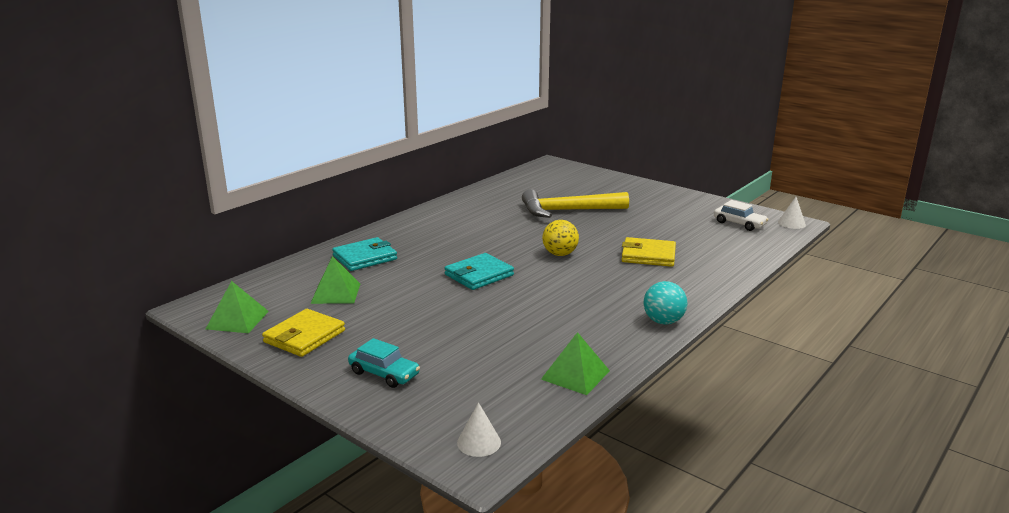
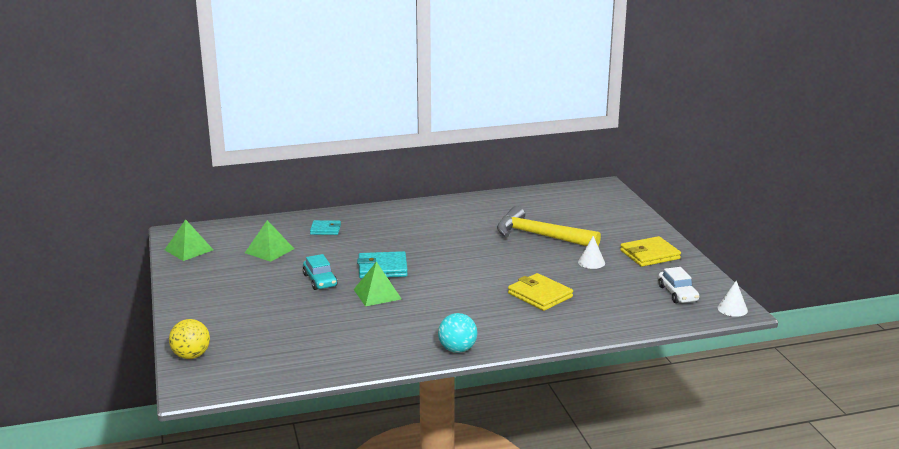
camera: 35 degrees right, 0 degrees up
(304, 336) = (210, 274): yellow wallet -> yellow wallet (649, 255)
(365, 257) = (325, 229): turquoise wallet -> turquoise wallet, size x0.63
(384, 373) = (220, 315): turquoise car -> turquoise car (320, 280)
(479, 442) = (210, 377): white cone -> white cone (591, 262)
(560, 254) = (469, 271): yellow ball -> yellow ball (191, 356)
(575, 375) = (332, 361): green pyramid -> green pyramid (377, 294)

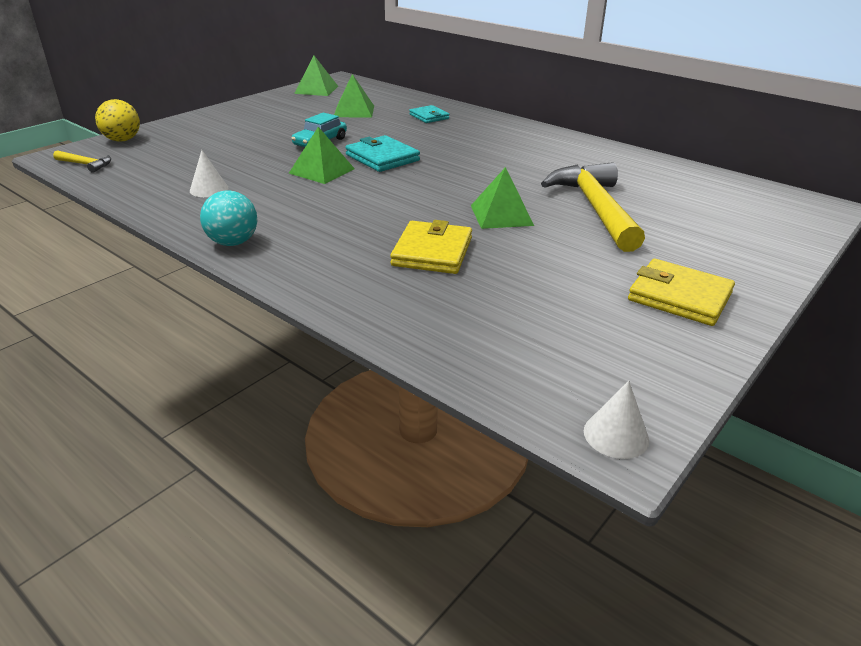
camera: 55 degrees right, 10 degrees up
(231, 380) = (86, 164): none -> yellow hammer
(517, 262) = (501, 215): none -> green pyramid
(591, 262) = (579, 260): white cone -> white cone (209, 189)
(677, 293) = (589, 358): white car -> none

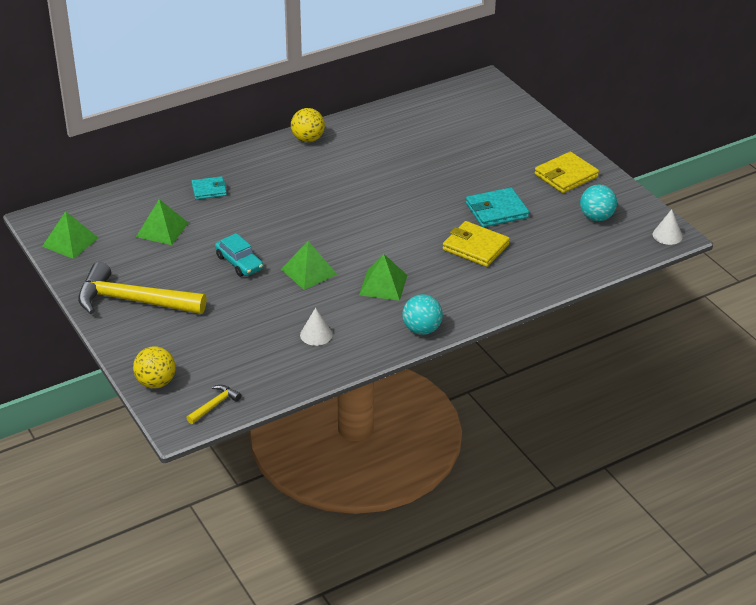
camera: 70 degrees left, 5 degrees up
(382, 158) = (298, 236): turquoise wallet -> turquoise wallet (496, 210)
(501, 215) = (436, 206): green pyramid -> green pyramid (383, 285)
(559, 138) = (308, 139): none -> yellow ball
(595, 208) = (445, 165): yellow hammer -> yellow hammer (133, 301)
(595, 341) = (596, 217): none -> turquoise ball

